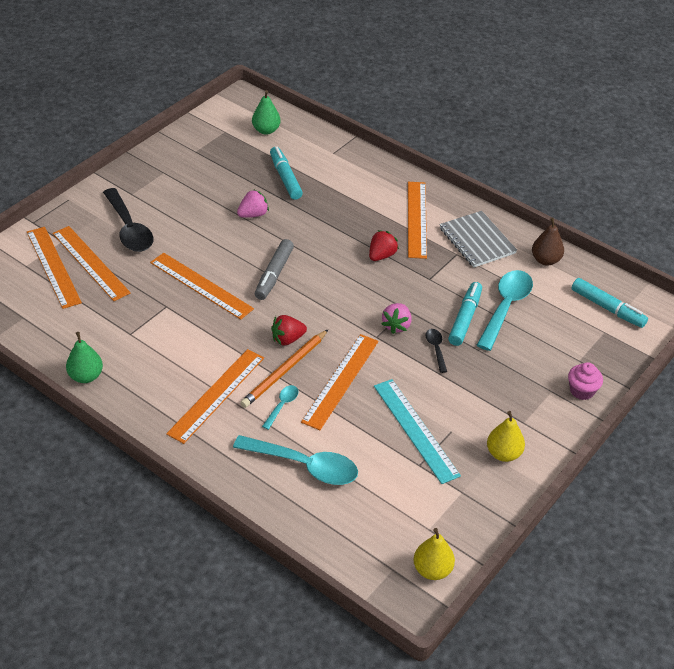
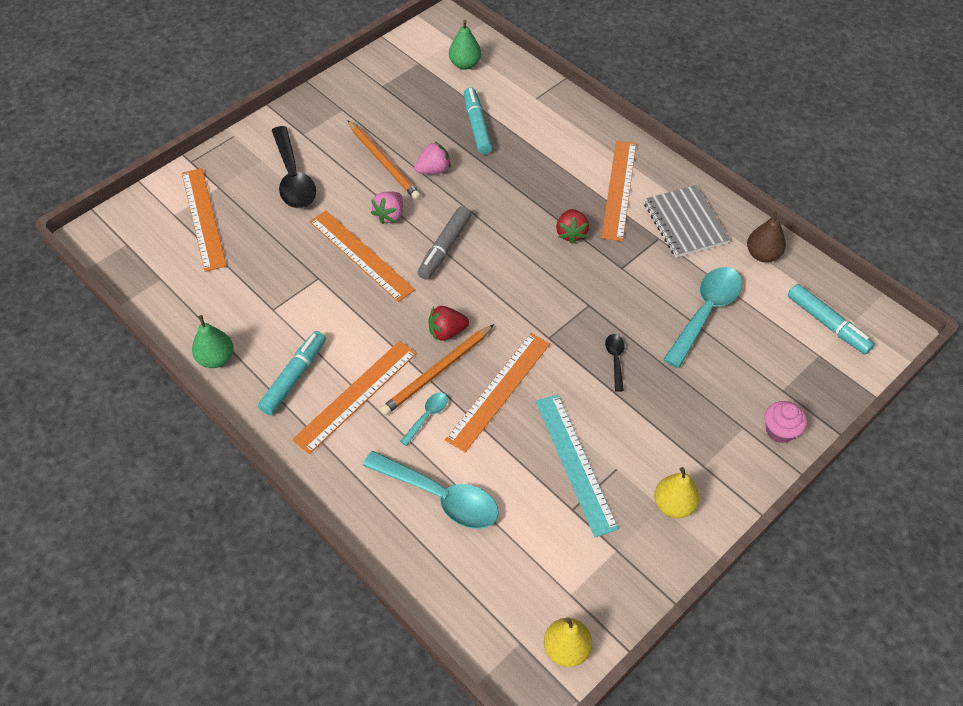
camera: 10 degrees right, 10 degrees up
(90, 263) = (244, 217): orange ruler -> none
(208, 211) = (384, 162): none -> orange pencil
(381, 255) = (571, 233): red strawberry -> red strawberry turned 135 degrees clockwise
(396, 325) = (574, 325): pink strawberry -> pink strawberry (390, 215)
(465, 318) = (655, 323): turquoise marker -> turquoise marker (294, 377)

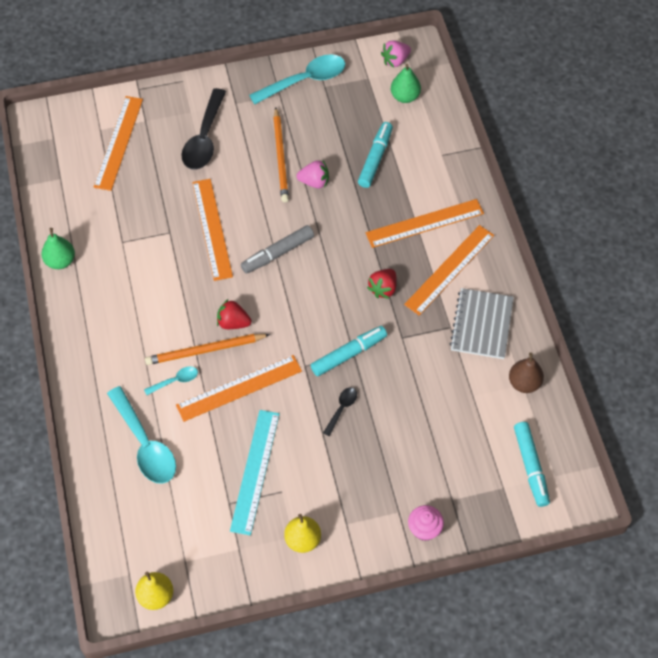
camera: 30 degrees right, 5 degrees up
(294, 377) = (104, 303): turquoise marker -> turquoise marker (348, 354)
(356, 396) = (137, 339): orange ruler -> orange ruler (424, 223)
(390, 215) = (255, 205): pink strawberry -> pink strawberry (395, 61)
(705, 312) = (440, 407): turquoise spoon -> turquoise spoon (305, 80)

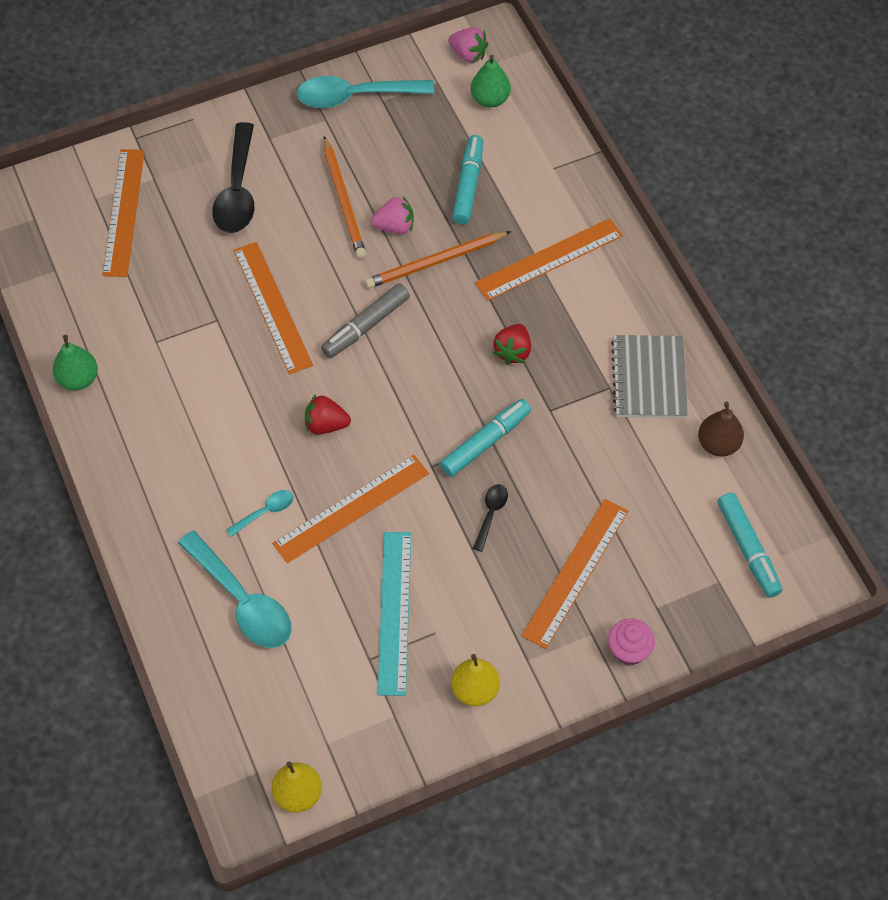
camera: 10 degrees left, 0 degrees up
(205, 350) = (296, 466): orange pencil -> orange pencil (435, 262)
(305, 80) = (355, 96): turquoise spoon -> turquoise spoon turned 150 degrees counterclockwise
(395, 61) = (468, 54): pink strawberry -> pink strawberry turned 105 degrees counterclockwise
(449, 269) = (593, 314): orange ruler -> orange ruler (575, 572)

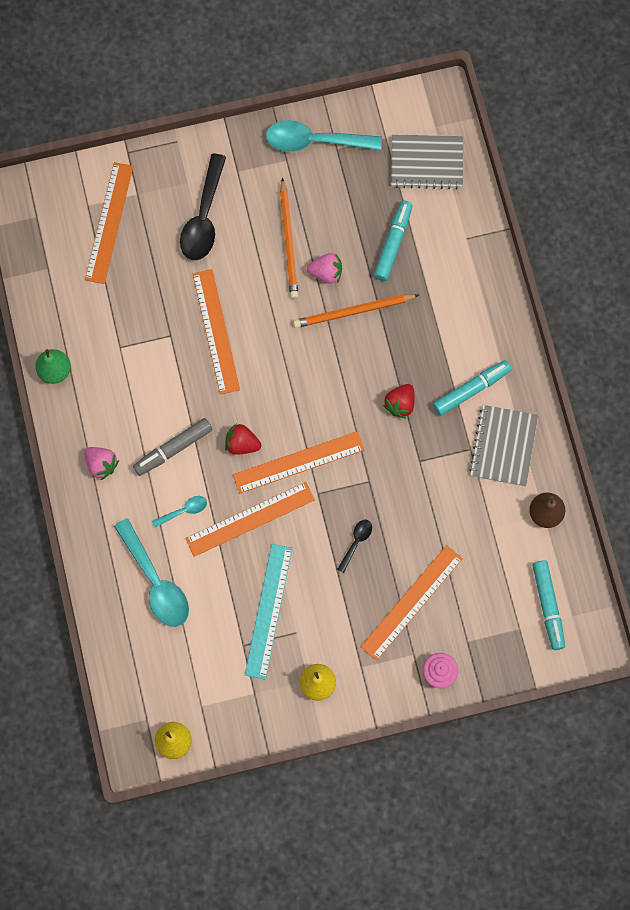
camera: 10 degrees right, 15 degrees up
(366, 326) = (287, 361): grey marker -> grey marker (173, 449)
(468, 54) = (416, 114): pink strawberry -> pink strawberry (101, 464)
(485, 442) = (363, 480): turquoise marker -> turquoise marker (471, 390)
(490, 99) = (426, 162): green pear -> grey notebook
(549, 259) = (446, 324): orange ruler -> orange ruler (298, 462)

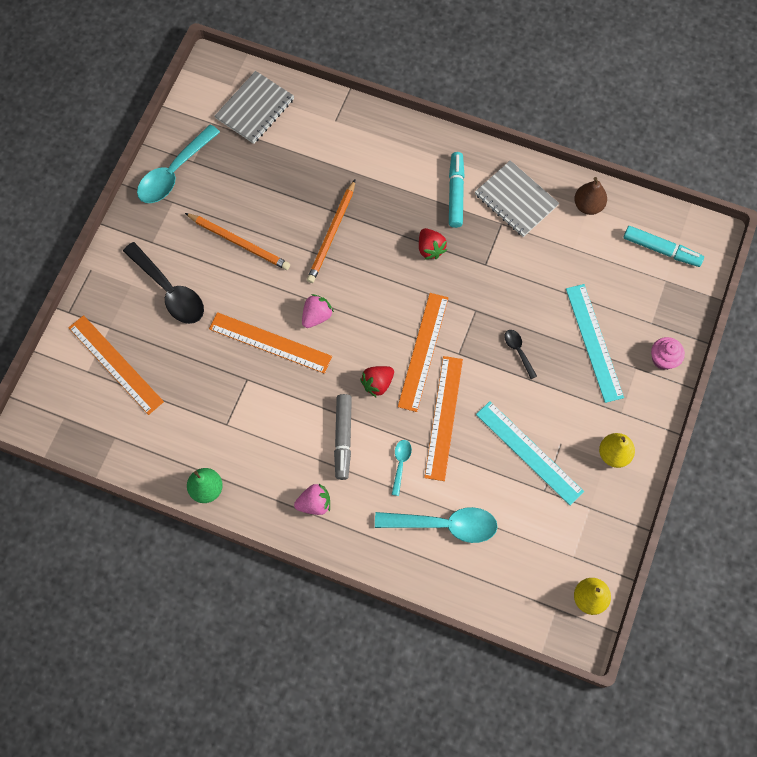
camera: 55 degrees left, 5 degrees down
(326, 273) = (286, 233): pink strawberry -> pink strawberry (316, 316)
(393, 243) = (299, 172): turquoise marker -> none
(411, 602) = (594, 342): orange ruler -> turquoise ruler

